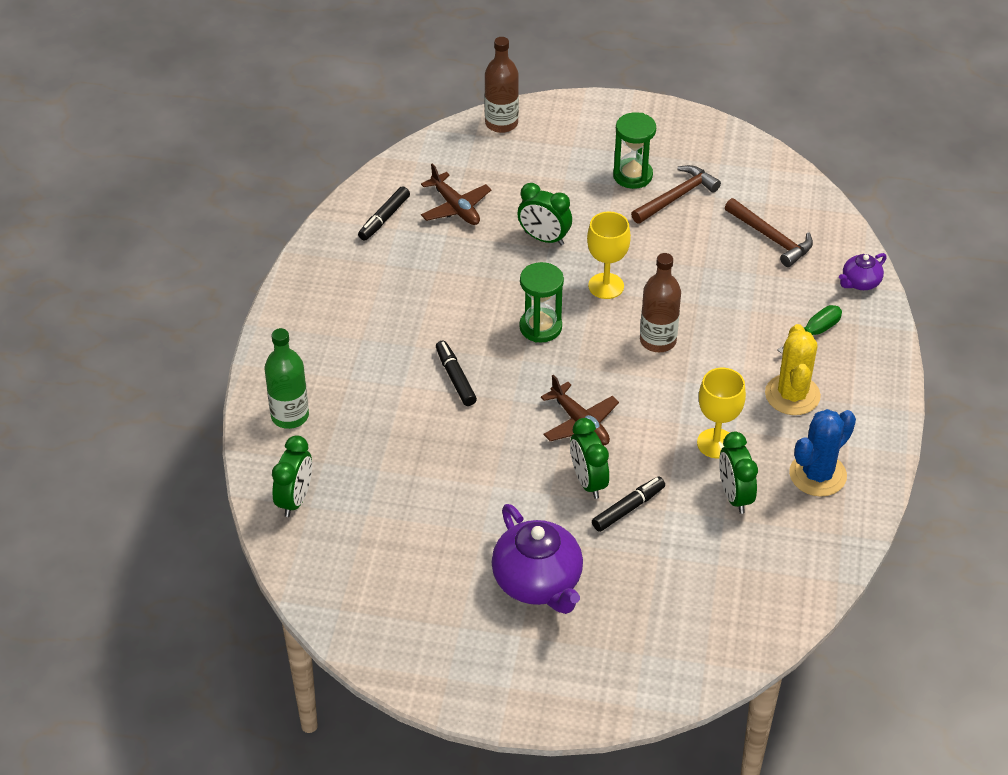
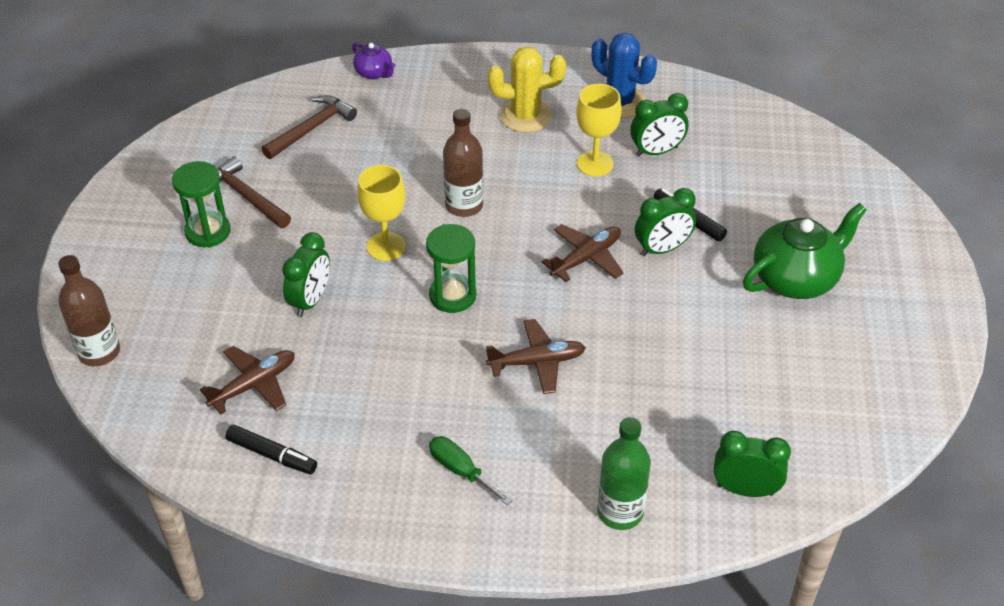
camera: 95 degrees left, 0 degrees up
(455, 378) = (537, 362): black marker -> brown plane
(538, 582) = (796, 278): purple teapot -> green teapot
(815, 332) = (442, 101): green screwdriver -> green screwdriver (461, 470)

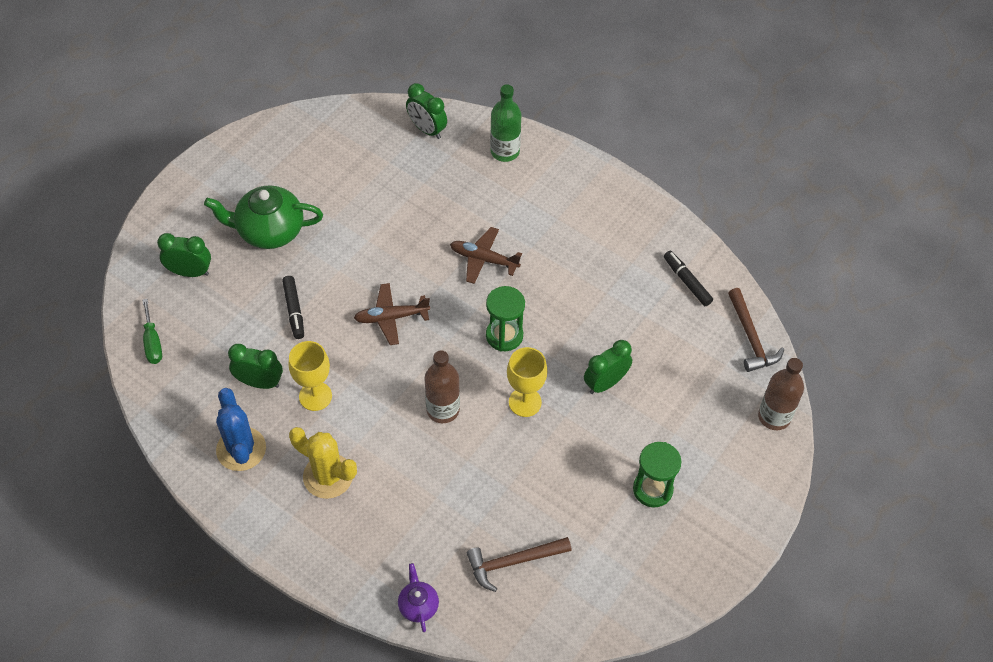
camera: 150 degrees left, 10 degrees up
(246, 196) = (606, 511): brown hammer -> brown hammer (751, 338)
(254, 385) = (676, 336): brown plane -> none
(461, 470) = (578, 216): green screwdriver -> green screwdriver (153, 342)
(662, 249) = (334, 297): green clock -> green clock (190, 272)

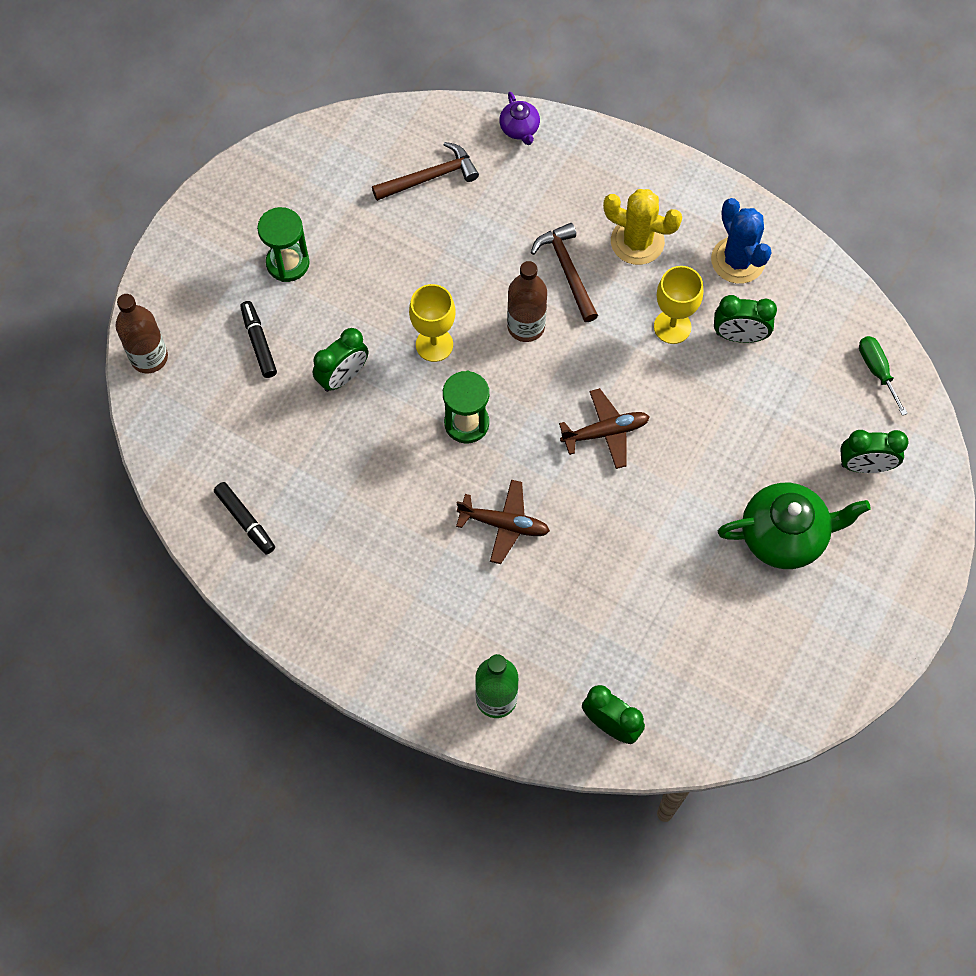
camera: 175 degrees right, 10 degrees up
(294, 310) = (724, 429): black marker -> black marker (259, 342)
(751, 338) = (169, 452): brown hammer -> brown hammer (567, 270)

